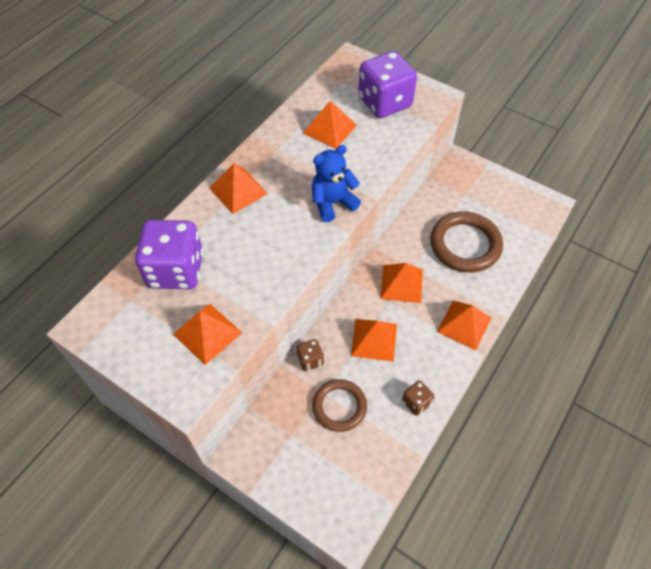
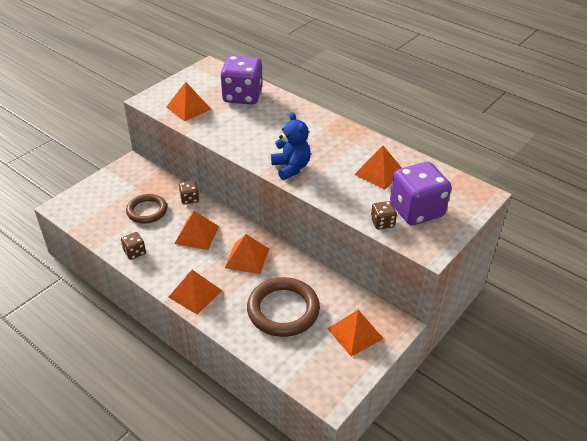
camera: 95 degrees right, 15 degrees down
(238, 191) = (311, 122): orange pyramid -> orange pyramid (355, 333)
(409, 126) = (382, 223): none -> brown dice

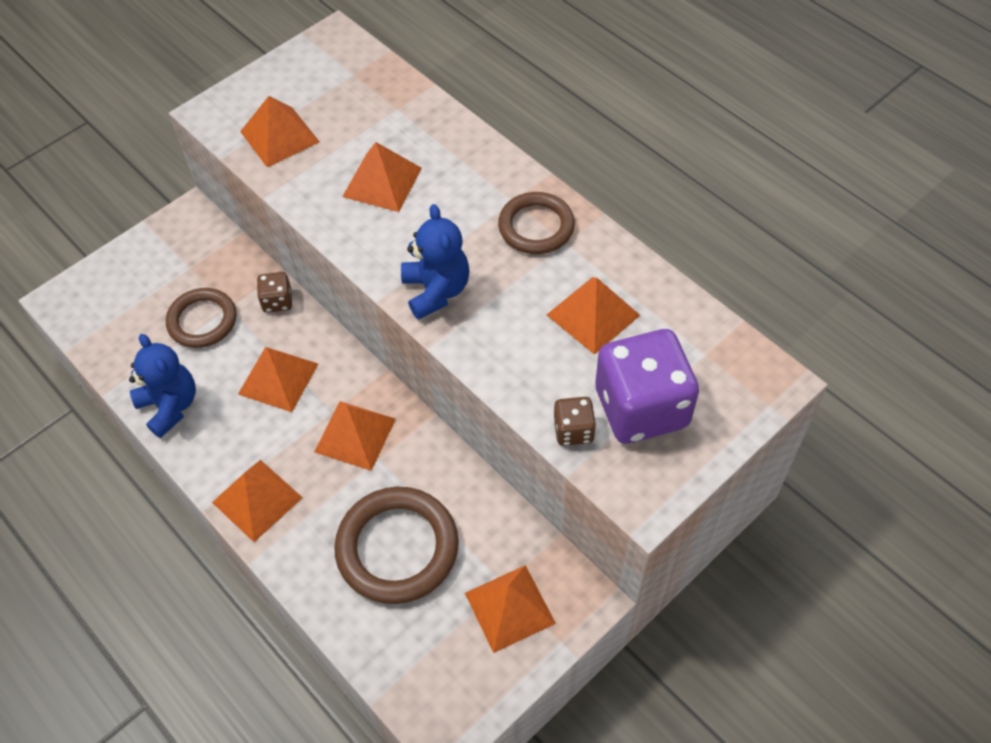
camera: 10 degrees right, 15 degrees up
(134, 252) = (170, 406): brown dice -> blue teddy bear
(242, 96) = (380, 115): purple dice -> none
(250, 124) = (382, 182): none -> orange pyramid
(338, 138) = (536, 227): none -> brown ring

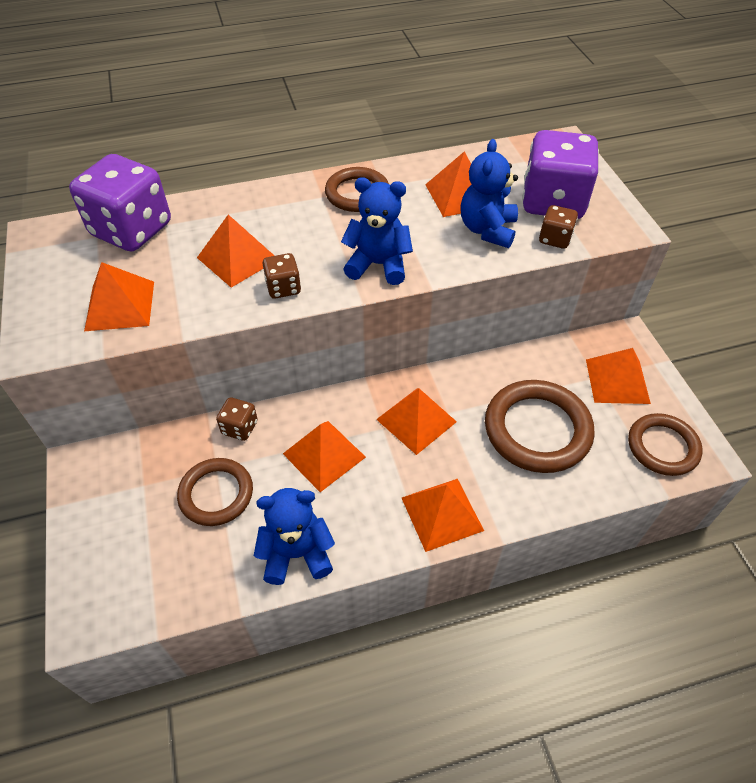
camera: 65 degrees left, 5 degrees down
(362, 234) = (283, 288): none -> brown dice
(375, 91) = (132, 230): none -> purple dice
(435, 681) = (662, 447): none -> brown ring
(549, 362) = (487, 230): none -> blue teddy bear

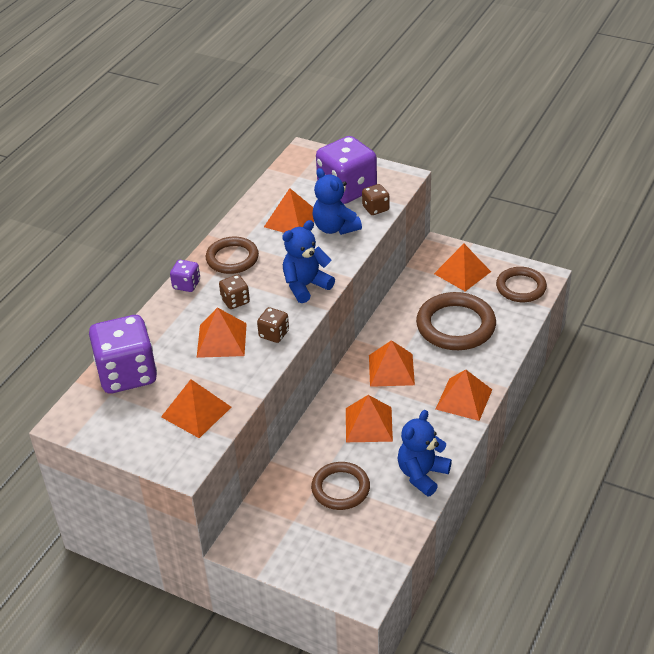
camera: 45 degrees left, 10 degrees down
(239, 428) = (302, 451): brown dice -> brown dice (235, 301)
(288, 189) = (186, 285): none -> purple dice

